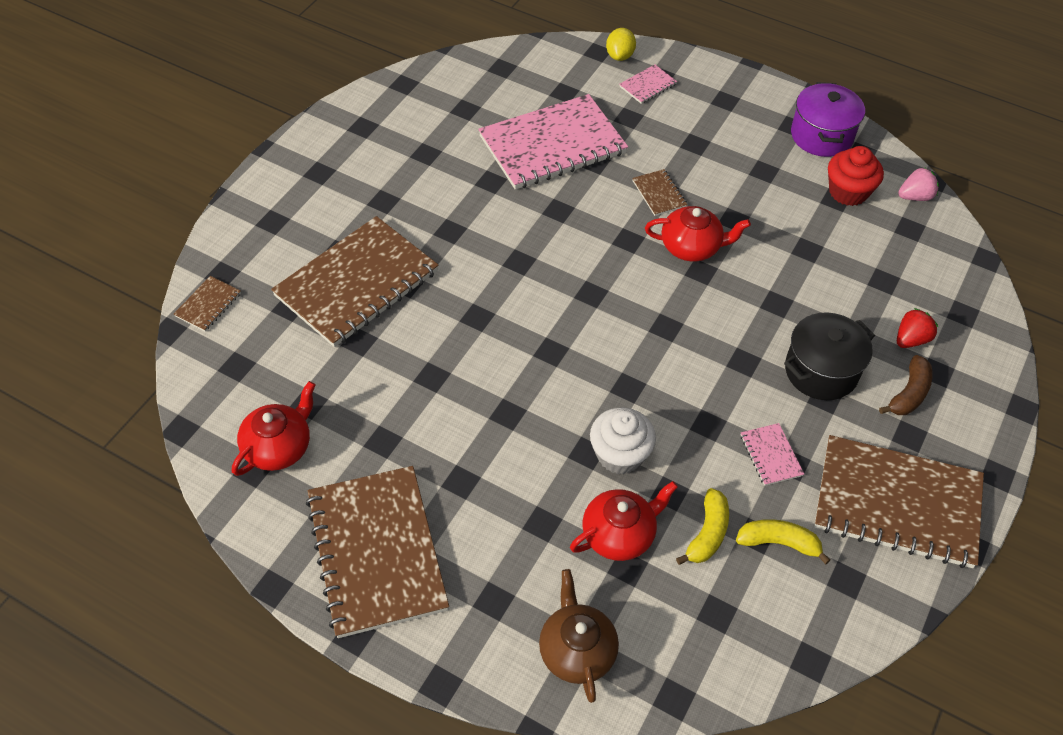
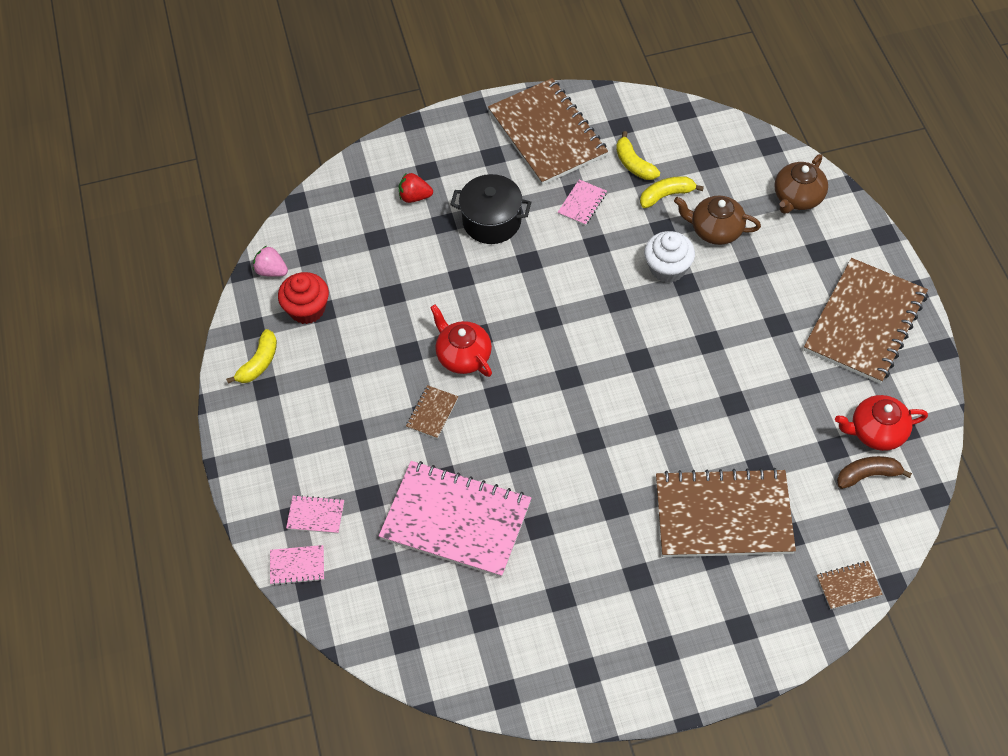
camera: 130 degrees left, 5 degrees up
(619, 56) = (297, 566): yellow lemon -> pink notebook
(619, 534) = (715, 230): red teapot -> brown teapot
(821, 136) = (259, 363): purple pot -> yellow banana
(909, 394) = (461, 173): brown banana -> brown banana (868, 475)

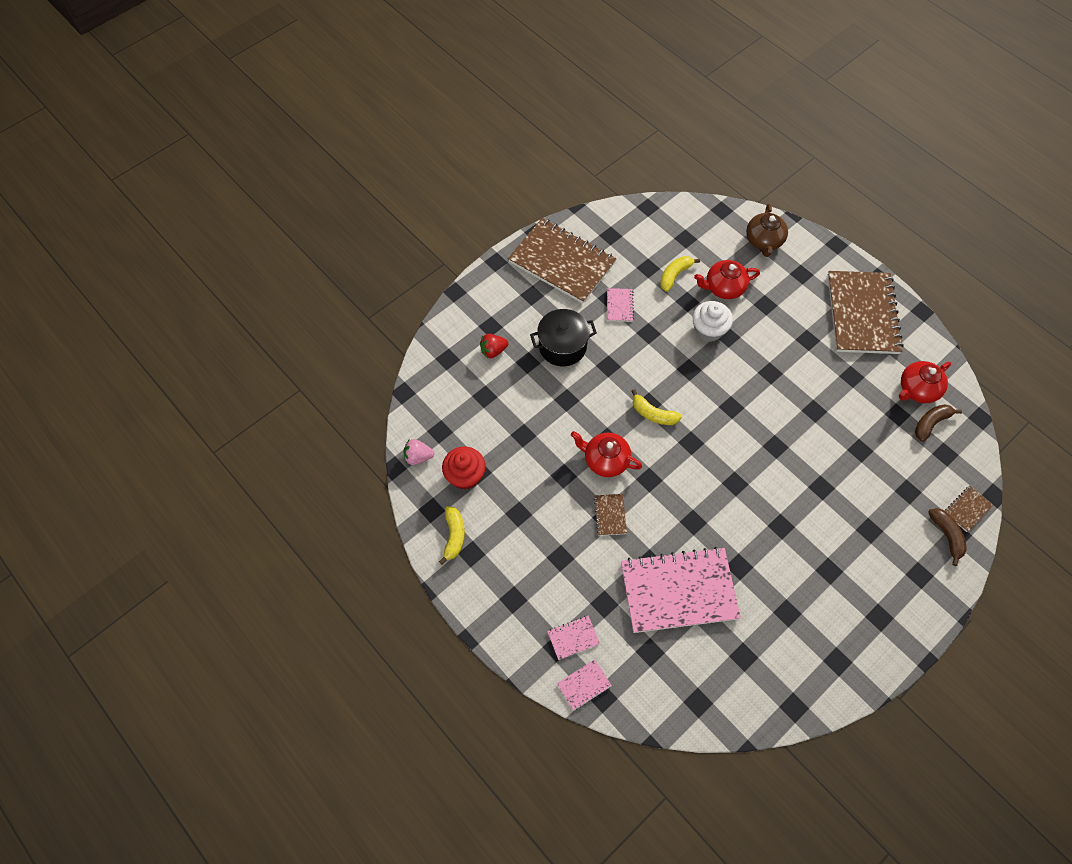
camera: 30 degrees left, 5 degrees up
(634, 164) = (638, 261): yellow banana -> yellow banana (653, 414)
(715, 230) = (723, 287): brown teapot -> red teapot
(723, 515) = (857, 497): brown notebook -> none
(802, 602) = (946, 536): none -> brown banana

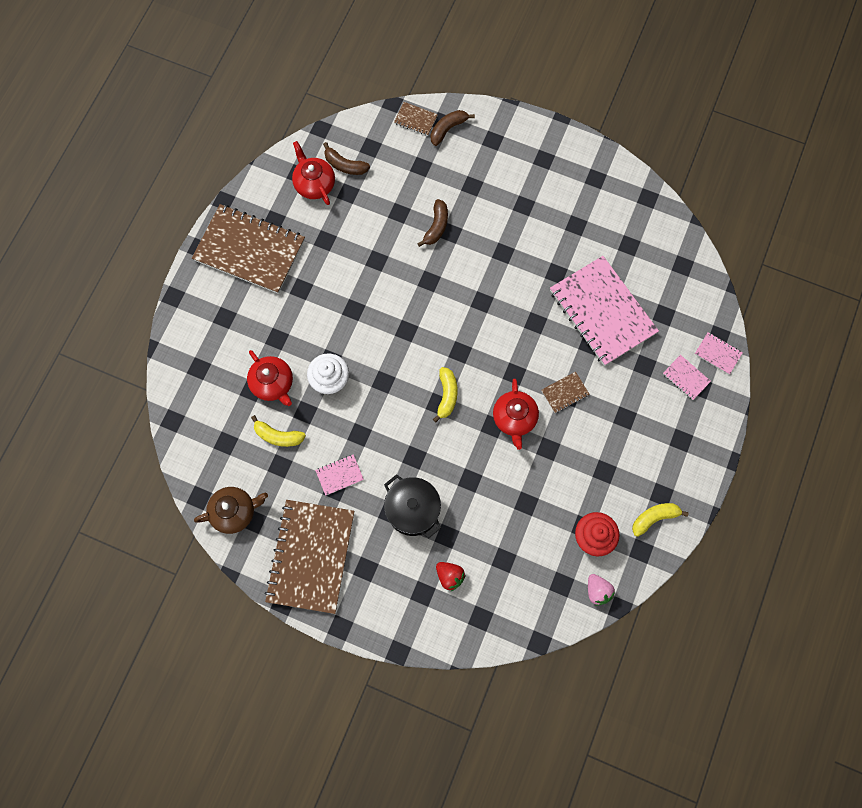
camera: 115 degrees left, 10 degrees up
(764, 241) = (197, 365): brown teapot -> brown teapot (234, 512)
(833, 477) = (436, 226): none -> brown banana
(862, 314) = (249, 250): brown notebook -> brown notebook turned 45 degrees clockwise
(917, 389) = (314, 184): red teapot -> red teapot turned 150 degrees counterclockwise

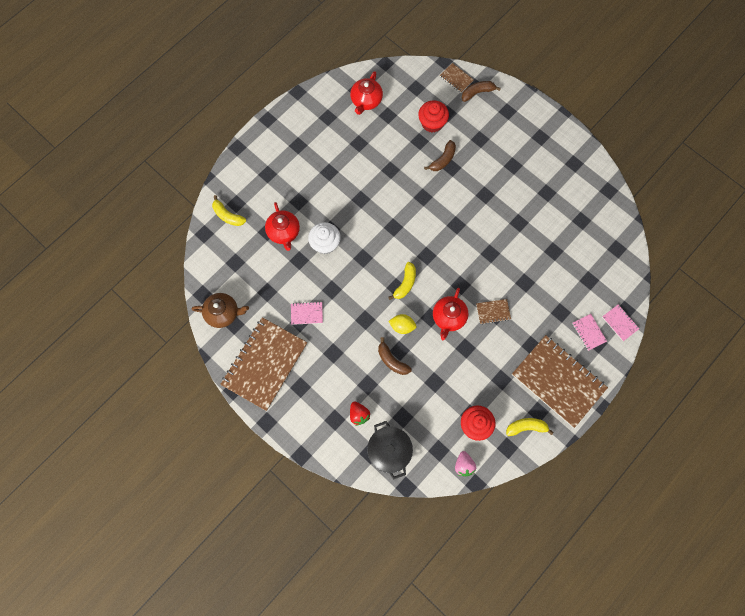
camera: 20 degrees right, 0 degrees up
(249, 250) = (303, 132): brown notebook -> brown notebook (558, 381)
(278, 436) = (273, 270): yellow banana -> yellow banana (228, 215)
(314, 184) = (366, 101): red teapot -> red teapot turned 150 degrees counterclockwise
(345, 165) = (393, 94): brown banana -> brown banana (392, 360)
(406, 185) = (432, 123): none -> red cupcake
(413, 510) = (350, 357): black pot -> black pot (389, 451)
(462, 449) = (402, 326): none -> yellow lemon
(602, 312) = (543, 262): pink notebook -> none

